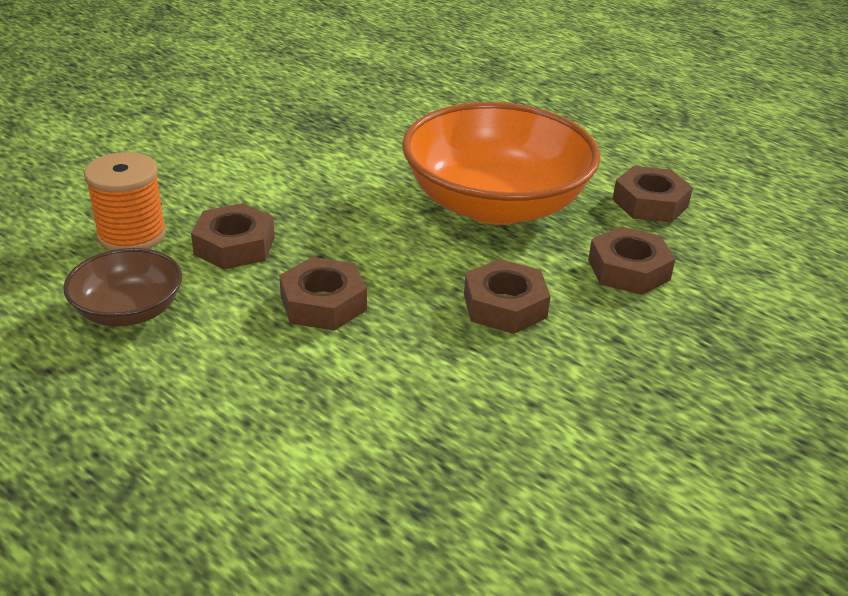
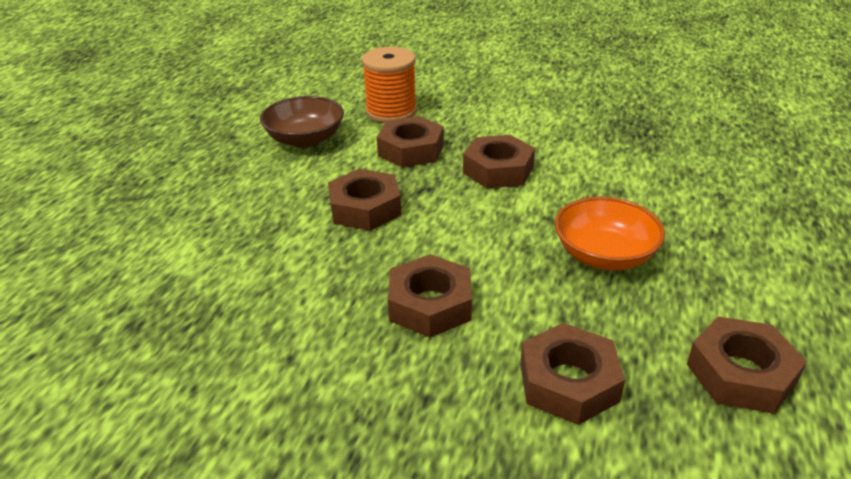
camera: 70 degrees right, 0 degrees up
(325, 209) = (498, 170): none -> brown nut
(495, 204) = (604, 255): orange bowl -> orange bowl, size x0.49

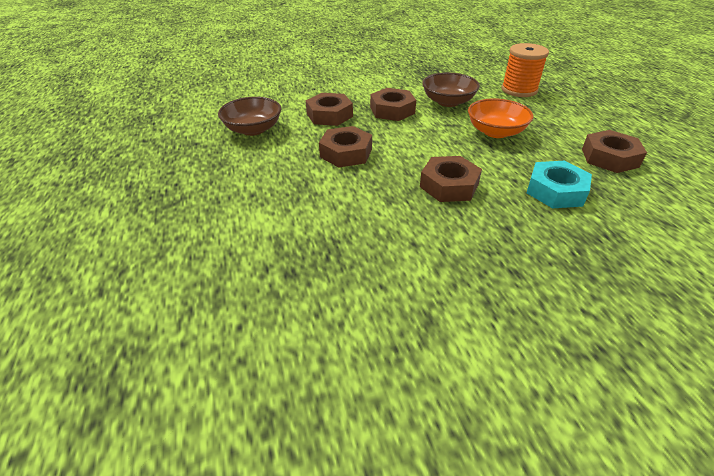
camera: 35 degrees left, 5 degrees up
(391, 111) = (288, 99): orange spool -> orange spool (519, 90)
(568, 382) = (555, 191): brown nut -> turquoise nut
(595, 184) = (448, 102): none -> brown bowl

